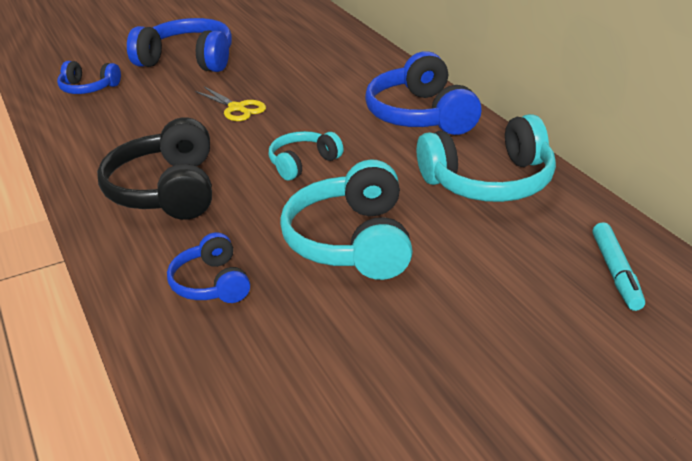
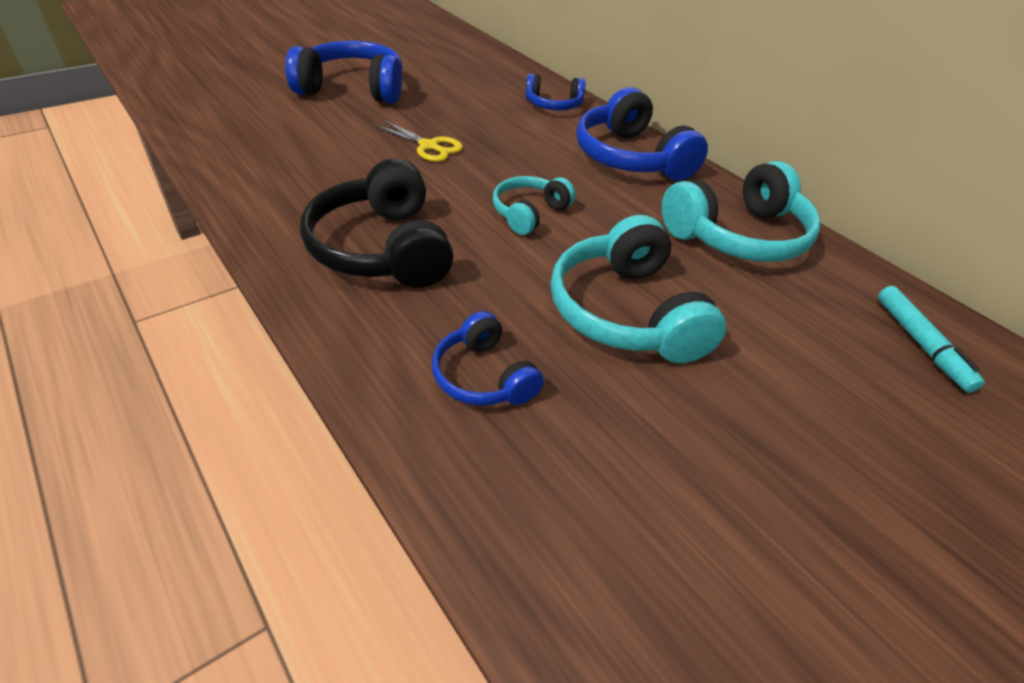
camera: 15 degrees left, 10 degrees up
(88, 88) = (245, 118): blue headphones -> blue headphones (553, 105)

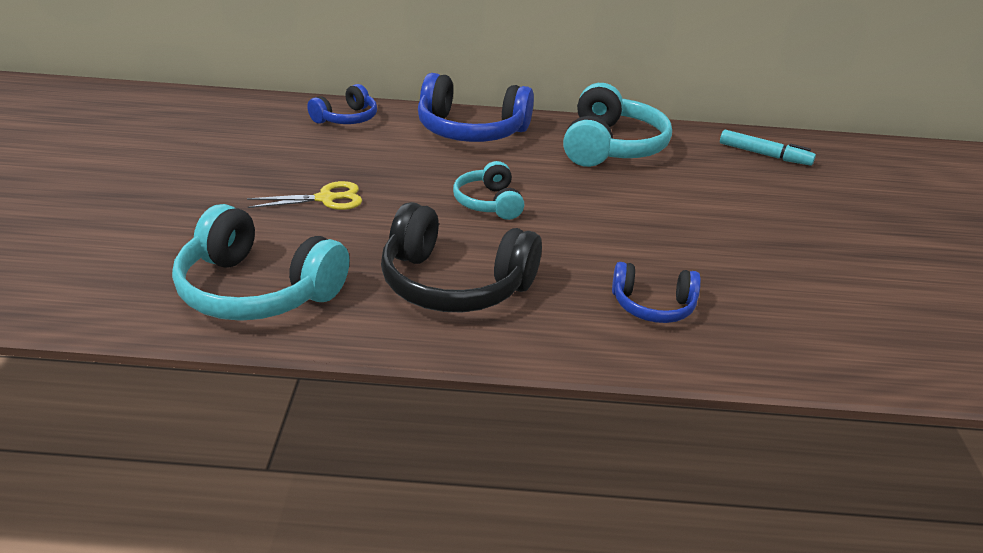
camera: 50 degrees left, 10 degrees down
(353, 89) = (151, 189): blue headphones -> none
(626, 313) = (644, 224): turquoise headphones -> turquoise headphones (257, 291)

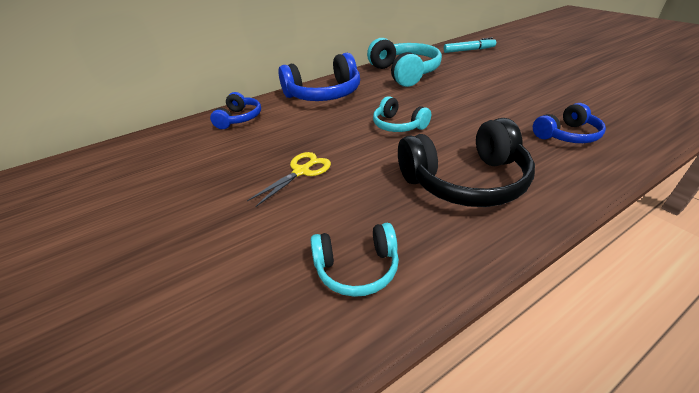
camera: 30 degrees left, 5 degrees up
(257, 291) = (357, 268): turquoise headphones -> turquoise headphones, size x0.57

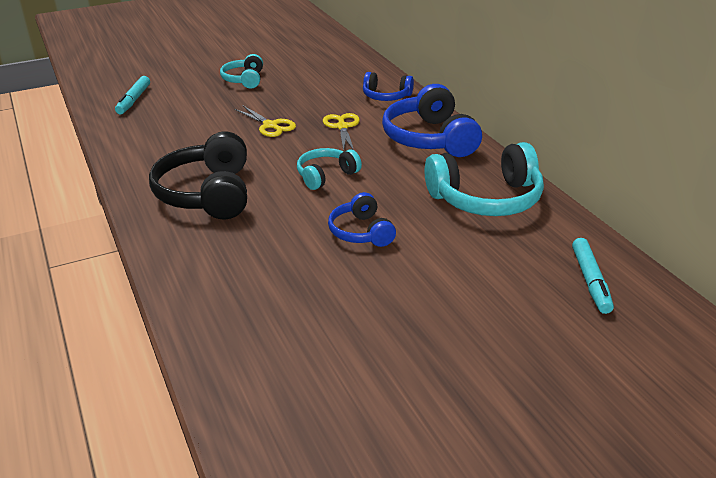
camera: 95 degrees right, 5 degrees down
(185, 357) = (134, 100): none -> turquoise marker
(304, 130) = (342, 127): none -> yellow scissors
(357, 268) = (152, 142): turquoise headphones -> turquoise headphones (244, 80)
(566, 135) = (244, 275): blue headphones -> blue headphones (361, 232)

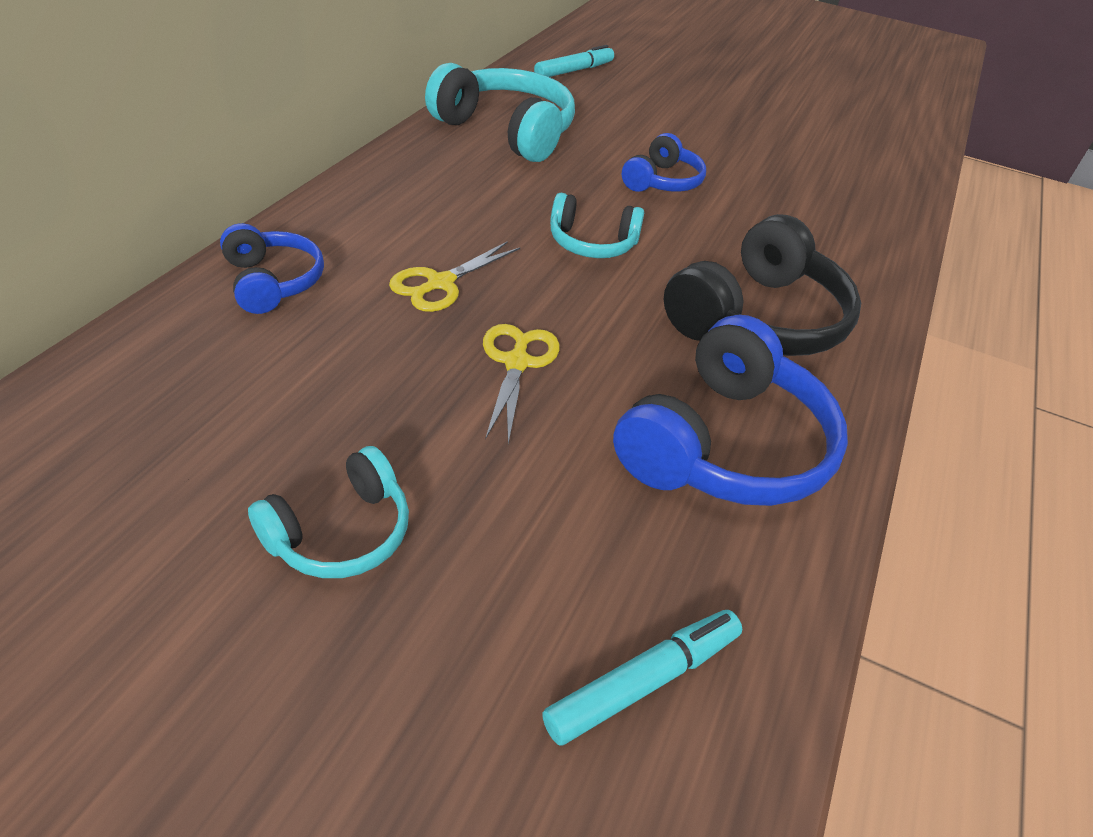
camera: 135 degrees left, 10 degrees up
(430, 139) = (398, 198): blue headphones -> blue headphones (725, 445)

